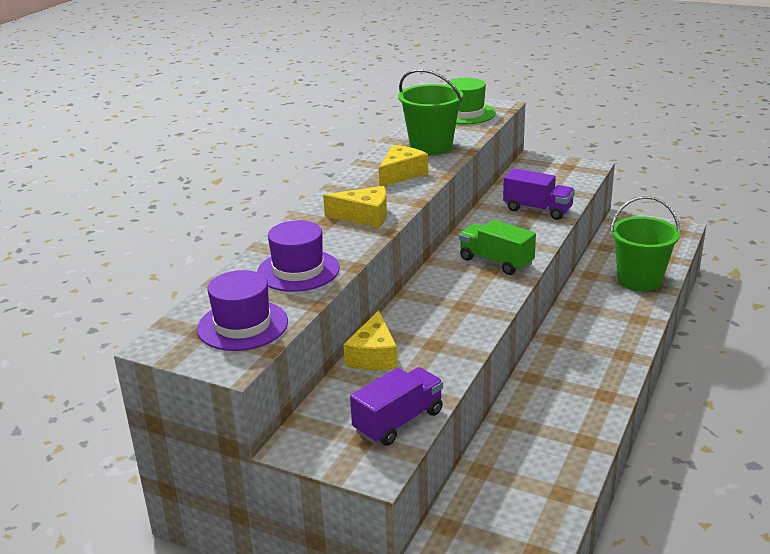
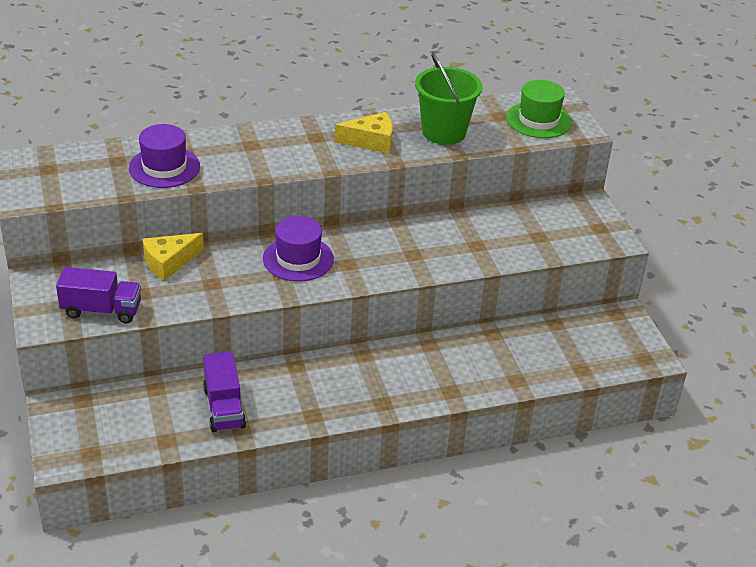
camera: 45 degrees right, 10 degrees up
(242, 325) = (71, 180): purple hat -> purple hat (298, 259)
(364, 216) = (277, 157): yellow cheese -> none
(496, 262) = (367, 261): green truck -> none
(537, 210) = (488, 245): purple truck -> purple truck (224, 407)
(639, 280) = (519, 367): green bucket -> none

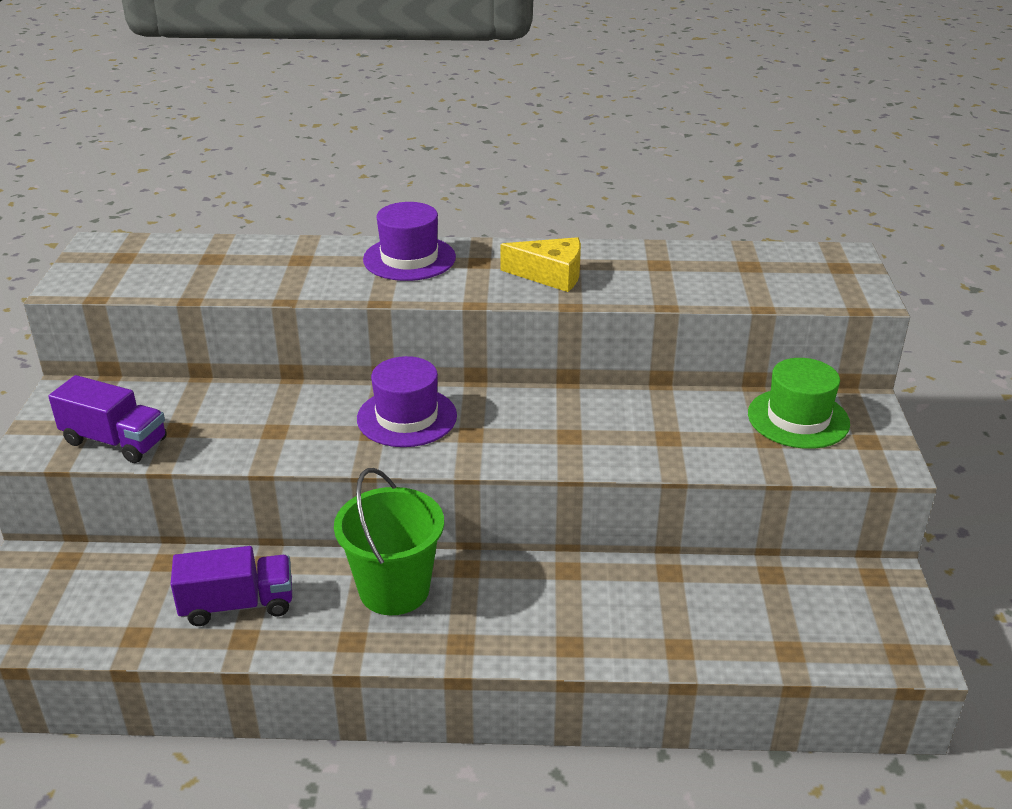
camera: 20 degrees right, 5 degrees down
(164, 167) = (262, 272): purple hat -> purple hat (409, 258)
(169, 262) = (237, 396): yellow cheese -> none
(224, 407) = (238, 605): purple truck -> purple truck turned 105 degrees counterclockwise
(444, 132) = (659, 276): green bucket -> green bucket (394, 590)
(538, 120) = (805, 277): green hat -> green hat (798, 418)

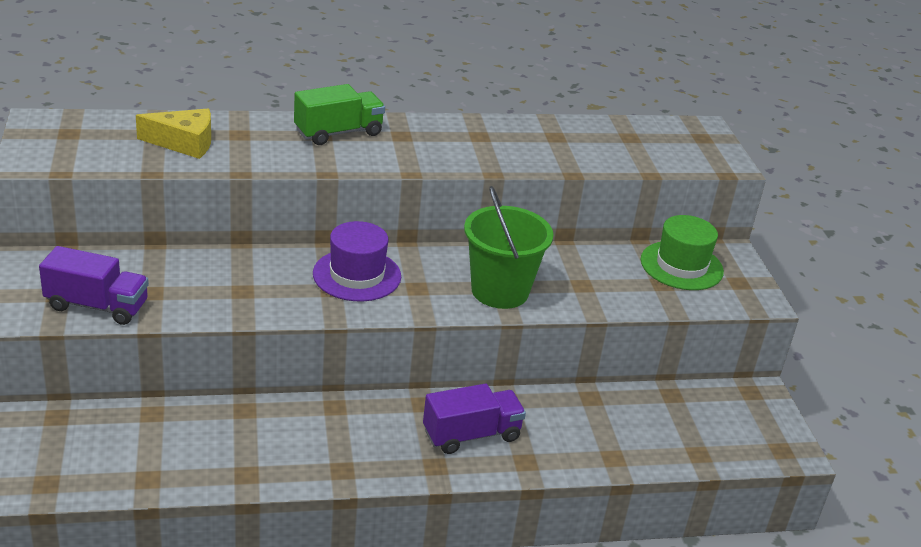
camera: 15 degrees left, 0 degrees up
(238, 605) = (231, 446): purple truck -> purple truck (471, 435)
(394, 590) = (366, 425): green bucket -> green bucket (500, 291)
(409, 258) = (338, 133): purple hat -> green truck
(551, 275) = (467, 147): yellow cheese -> yellow cheese (184, 143)

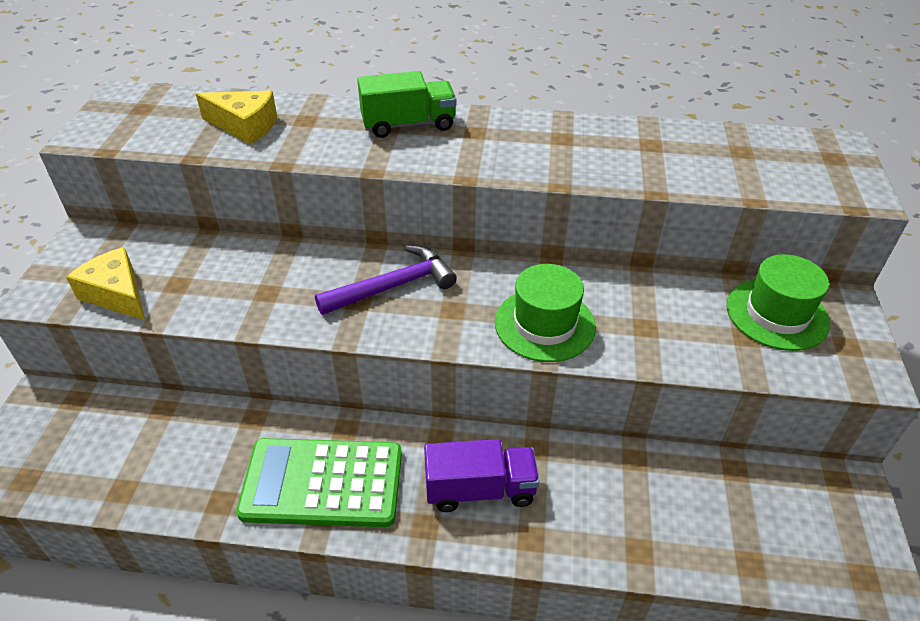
camera: 20 degrees right, 10 degrees up
(97, 306) = (117, 294): purple truck -> yellow cheese
(333, 448) = (322, 483): none -> green calculator
(357, 275) = (393, 286): purple hat -> purple hammer
(500, 291) = (544, 324): green bucket -> green hat

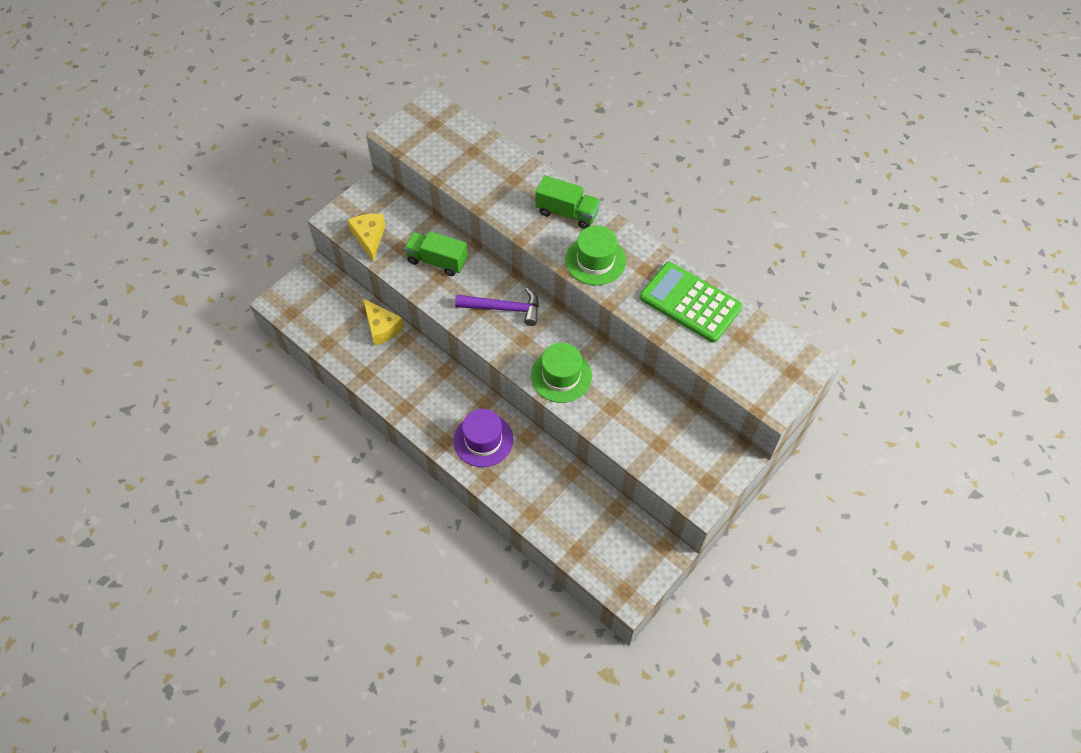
camera: 35 degrees right, 15 degrees up
(245, 126) = (478, 167): yellow cheese -> yellow cheese (382, 327)
(248, 276) = (437, 261): none -> green truck
(322, 483) = (415, 392): green calculator -> green calculator (690, 302)
(480, 489) = (483, 440): purple truck -> purple hat
(777, 314) = (691, 442): green hat -> green hat (595, 260)

